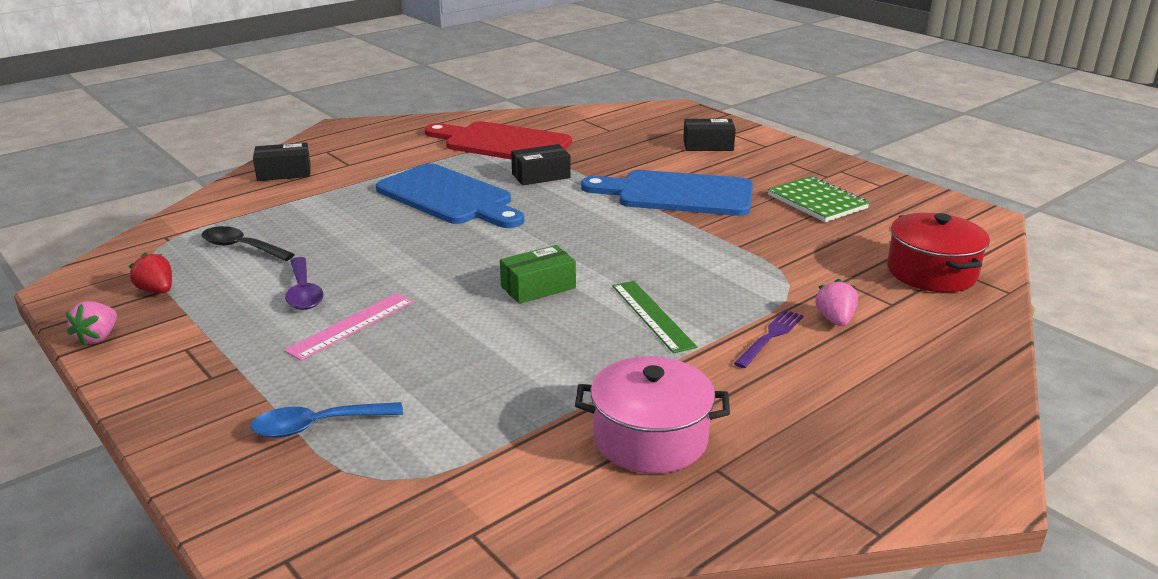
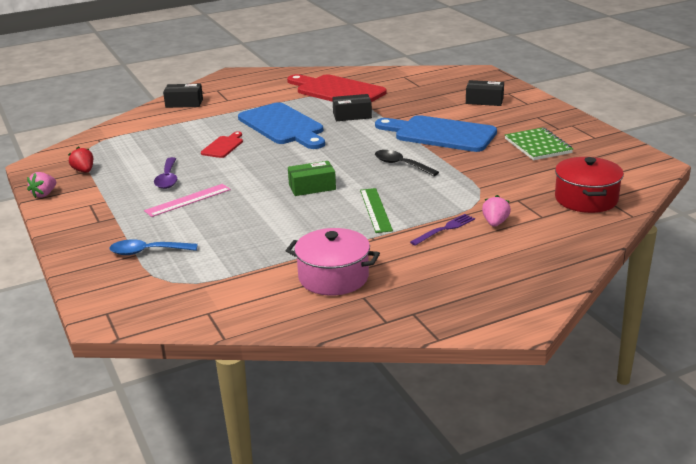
camera: 15 degrees right, 0 degrees up
(241, 247) = (141, 149): black spoon -> black spoon (401, 165)
(372, 233) = (223, 146): none -> red cutting board

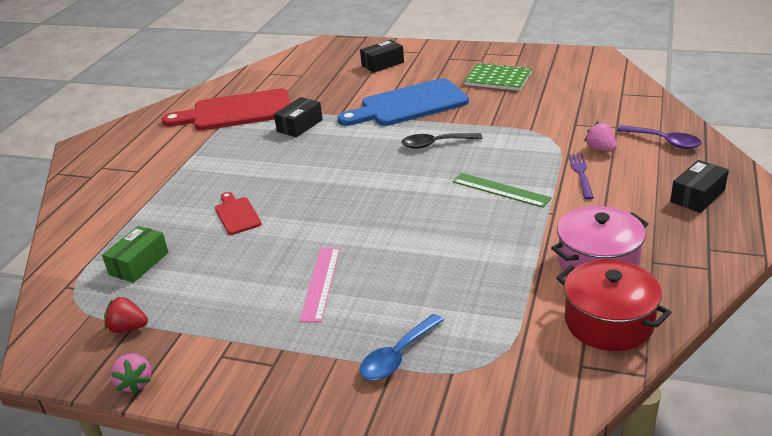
camera: 45 degrees left, 5 degrees up
(167, 179) = (250, 277): purple spoon -> purple spoon (664, 141)
(184, 103) = (91, 197): black box -> black box (697, 196)
(283, 126) = (255, 166): blue cutting board -> none
(312, 187) = (408, 202): green box -> green box (139, 263)
(586, 199) = (612, 100): red pot -> red pot (609, 322)

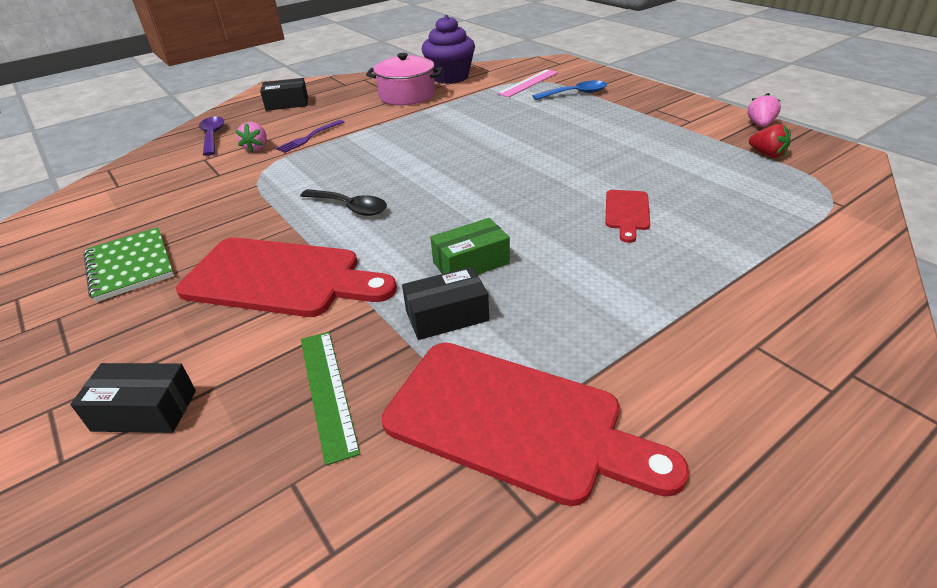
camera: 145 degrees left, 5 degrees up
(139, 263) = (755, 200): green box -> green box (471, 263)
(321, 283) = (589, 136): pink ruler -> pink ruler (528, 83)
(408, 105) = (280, 278): blue cutting board -> red cutting board
(500, 190) = (379, 147): green ruler -> green ruler (328, 391)
(609, 322) = (450, 77): red pot -> purple cupcake

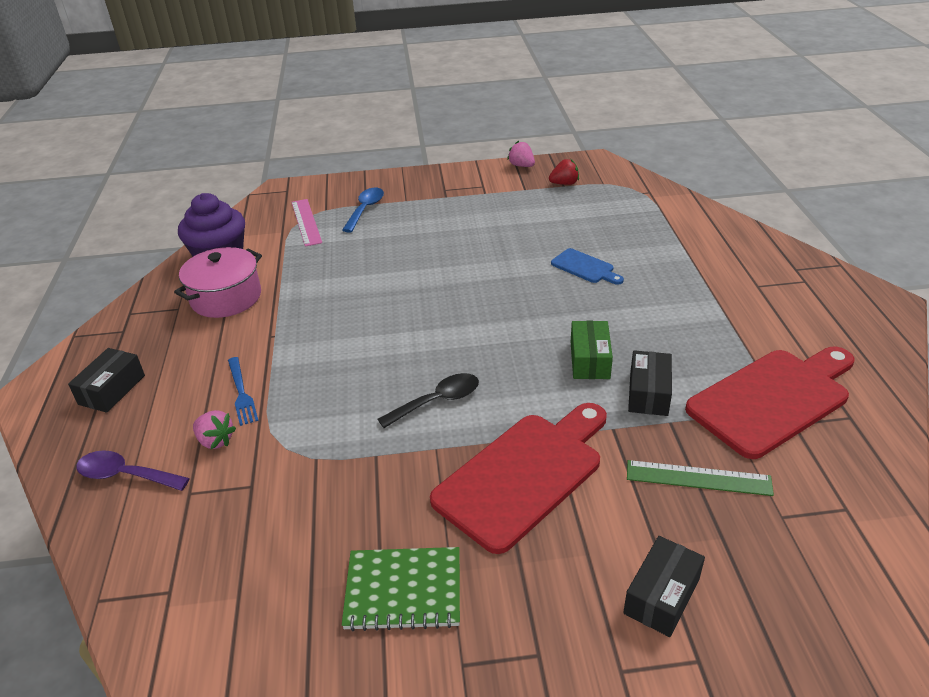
camera: 60 degrees left, 0 degrees up
(309, 137) = (241, 393): purple fork -> blue fork
(627, 212) = (585, 267): red cutting board -> blue cutting board

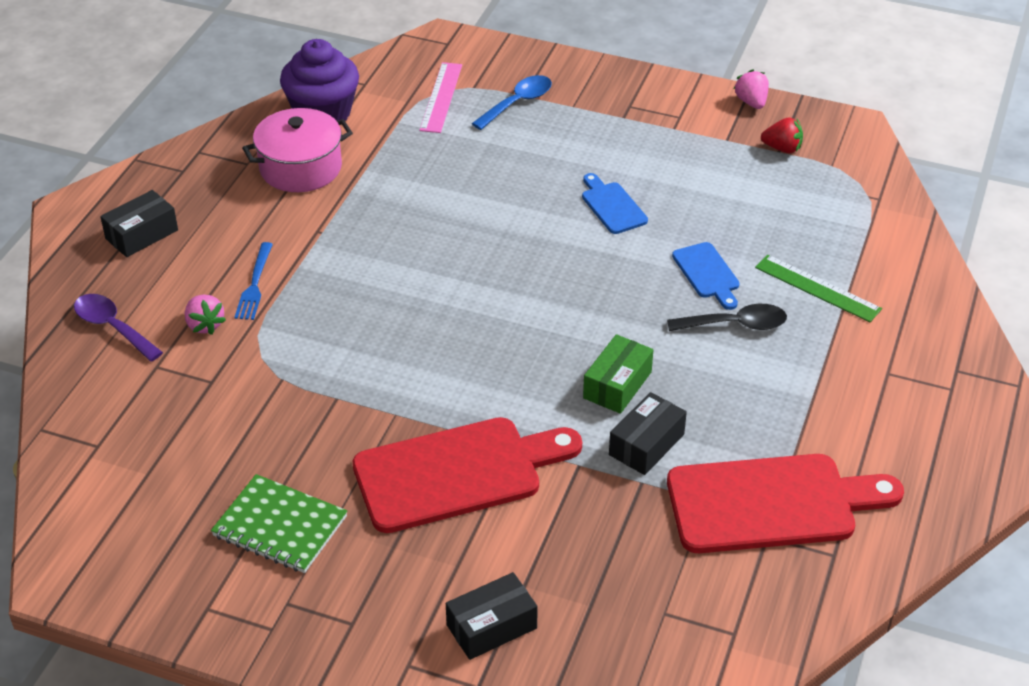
camera: 25 degrees right, 5 degrees up
(437, 401) = (430, 368): black spoon -> black spoon (735, 325)
(483, 248) = (612, 206): none -> blue cutting board
(698, 478) = (618, 545): green ruler -> green ruler (817, 288)

